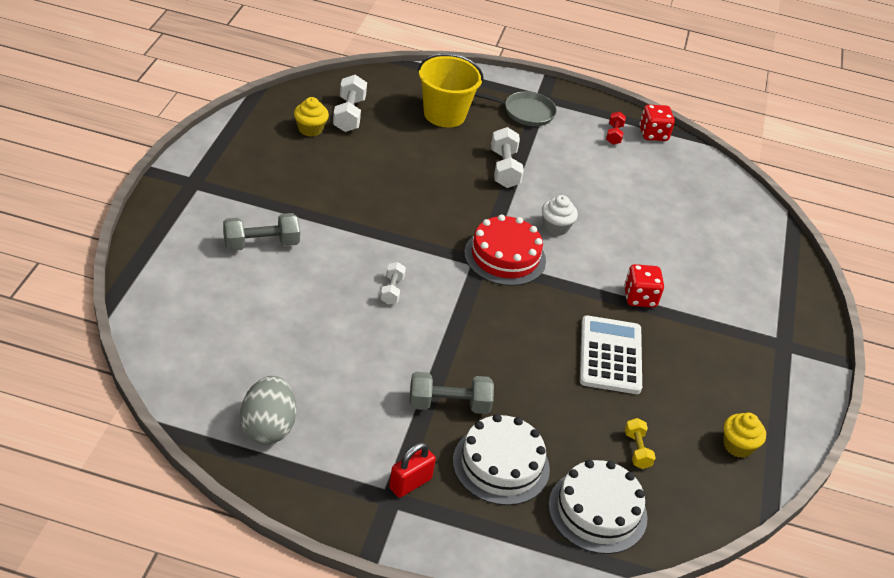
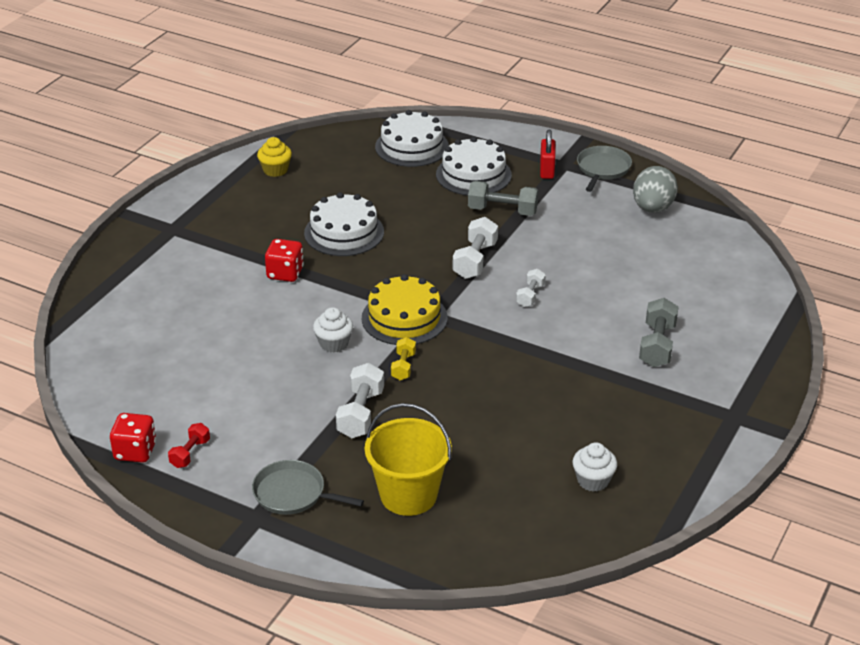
camera: 160 degrees left, 5 degrees down
(261, 244) = (657, 345): grey dumbbell -> grey dumbbell turned 75 degrees counterclockwise
(310, 129) = (593, 480): yellow cupcake -> white cupcake
(337, 495) = (602, 169): none -> grey pan
(349, 115) = (539, 500): white dumbbell -> white dumbbell (475, 260)
(410, 483) = (547, 170): red padlock -> red padlock turned 60 degrees counterclockwise
(505, 257) = (404, 318): red cake -> yellow cake
(610, 355) = (344, 232): white calculator -> white cake
(637, 450) = (360, 174): yellow dumbbell -> yellow dumbbell (403, 366)

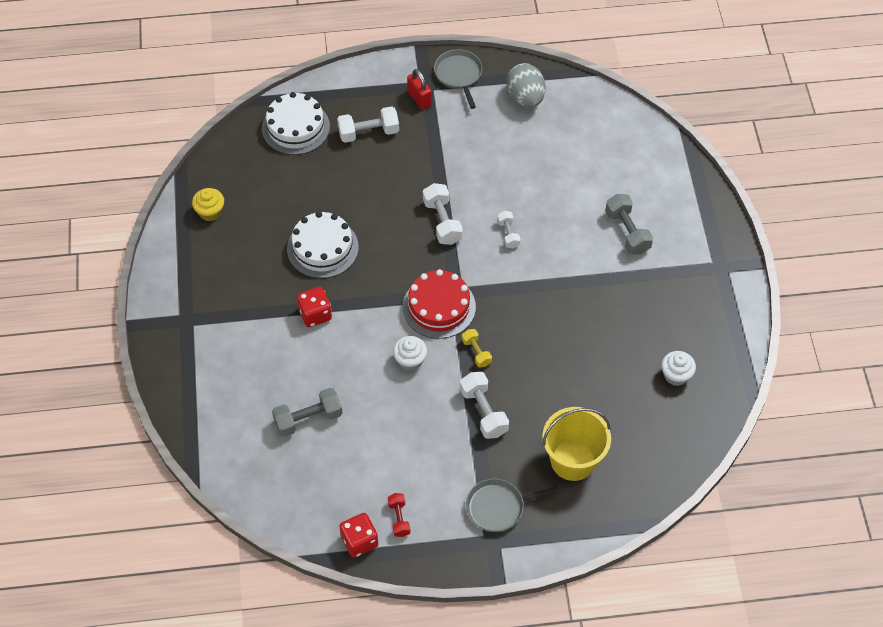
camera: 35 degrees left, 20 degrees up
(404, 318) = (439, 307): yellow cake -> red cake
(473, 174) = (368, 133): white cake -> white dumbbell
(502, 211) = (421, 160): grey dumbbell -> grey dumbbell (308, 419)

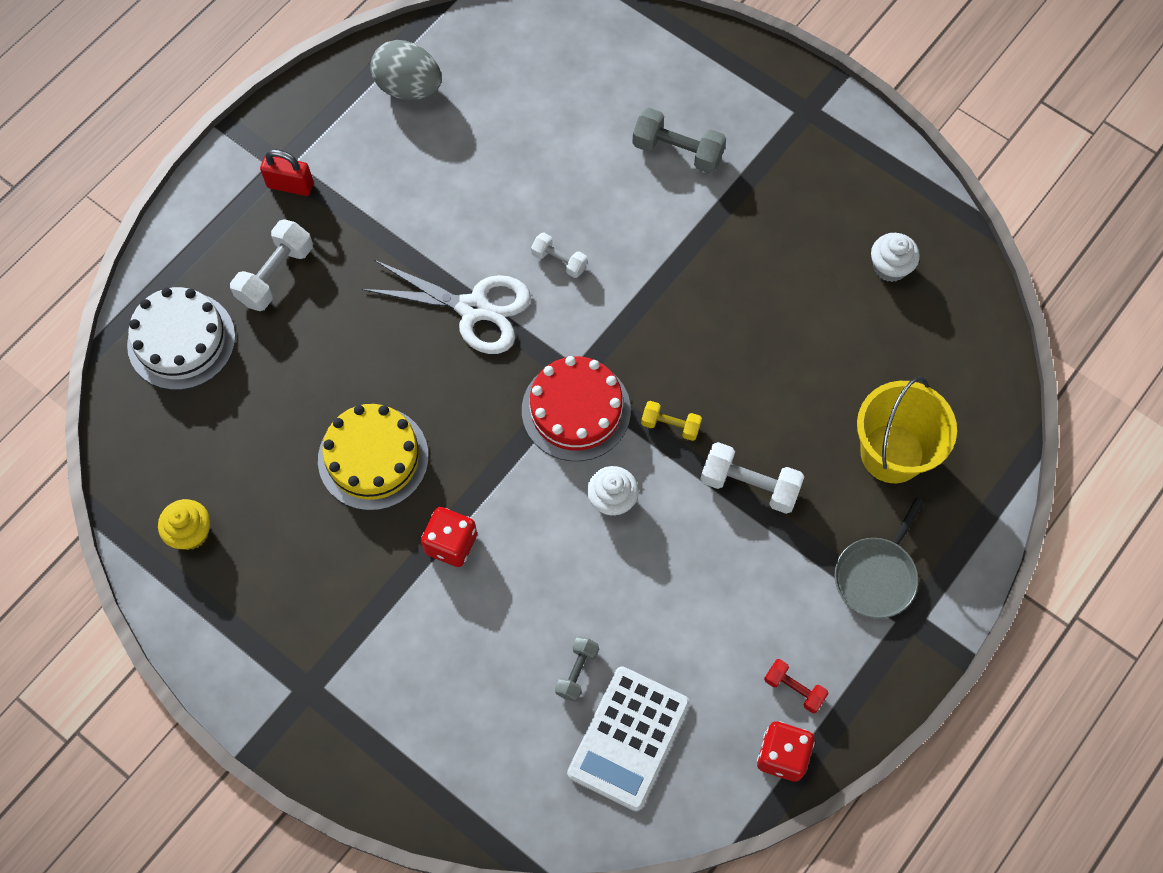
camera: 45 degrees left, 10 degrees up
(298, 468) = (628, 738): none -> white calculator
(308, 419) = (577, 672): grey dumbbell -> grey dumbbell, size x0.60
(322, 248) = (373, 458): white cake -> yellow cake
(442, 222) = (473, 308): white dumbbell -> white scissors
(459, 75) = (305, 120): grey pan -> none

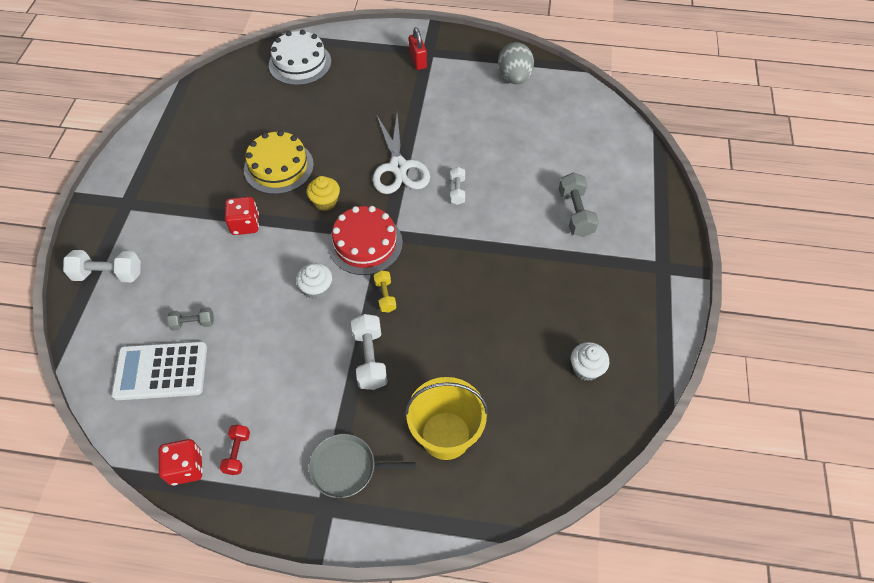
camera: 60 degrees right, 10 degrees down
(191, 532) = (194, 116): yellow cupcake -> yellow cupcake (325, 202)
(275, 275) = (361, 79): white dumbbell -> white dumbbell (108, 274)

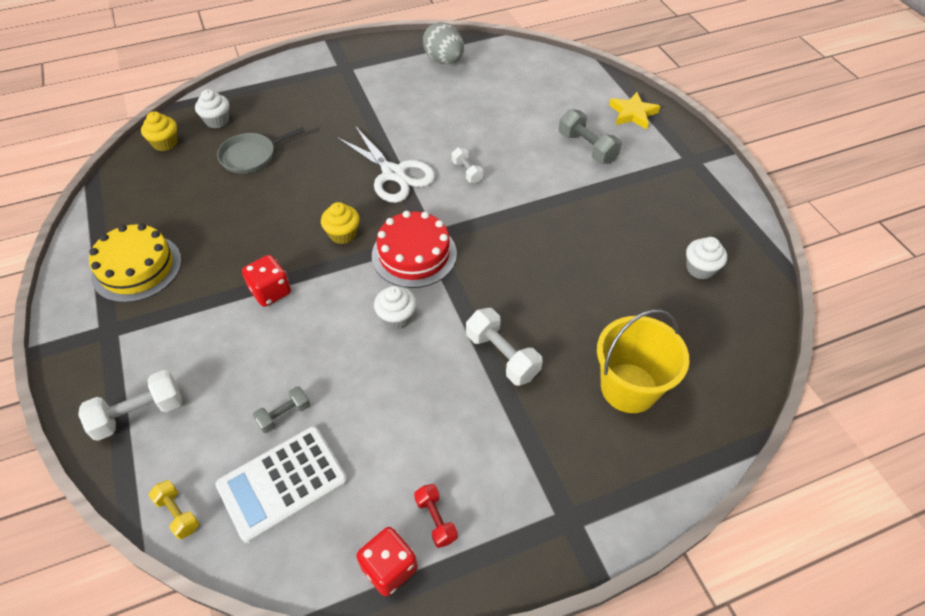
camera: 30 degrees left, 5 degrees down
(252, 68) = (165, 143): none -> yellow cupcake
(278, 167) = (266, 222): yellow cake -> yellow cake (137, 268)
(300, 63) = (217, 121): white cake -> white cupcake
(347, 468) = (561, 470): grey pan -> grey pan (251, 156)
(385, 296) = (471, 292): yellow dumbbell -> yellow dumbbell (178, 513)
(418, 61) = (341, 77): red padlock -> none
(643, 198) = (633, 114): none -> yellow star

